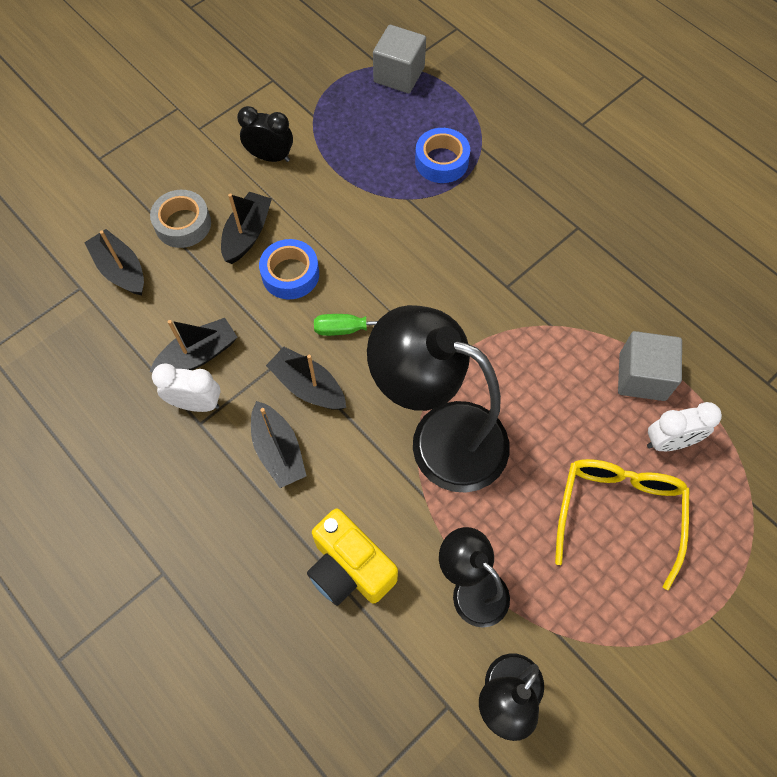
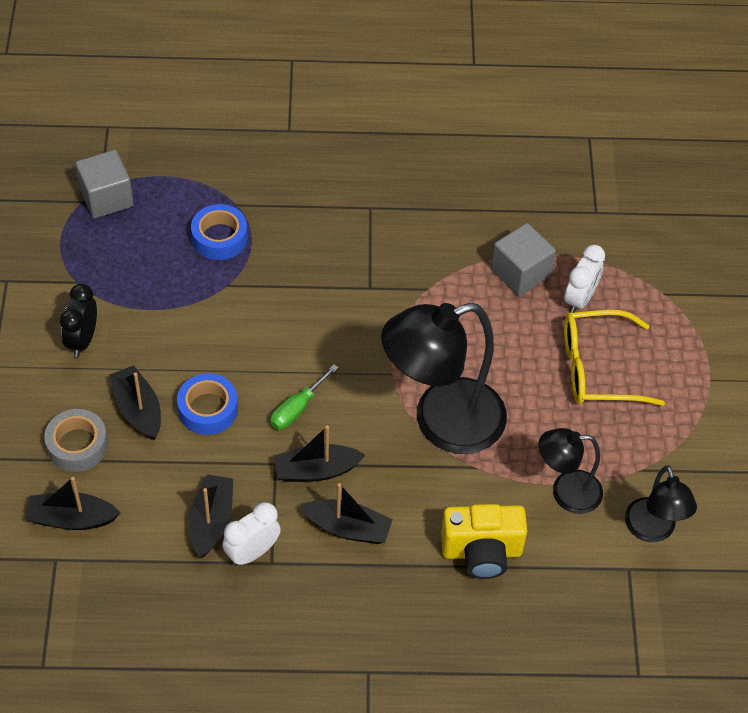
camera: 50 degrees left, 10 degrees down
(270, 157) = (82, 340): black clock -> black clock turned 45 degrees counterclockwise
(618, 513) = (598, 368): yellow glasses -> yellow glasses turned 60 degrees counterclockwise

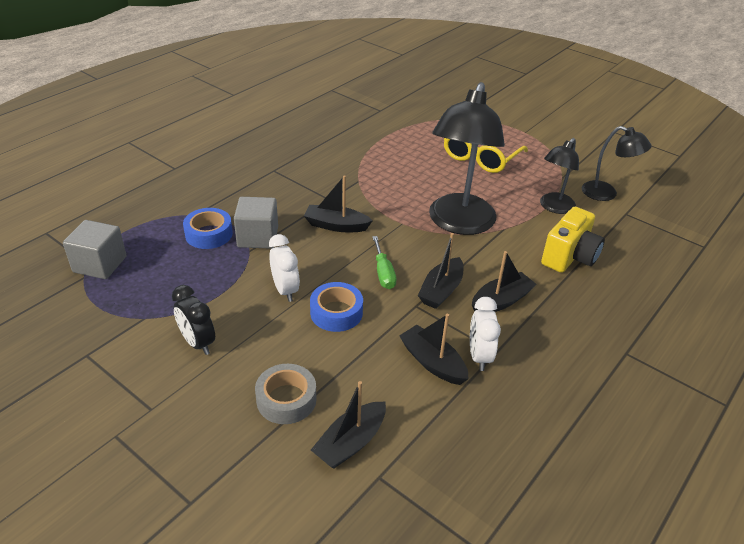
camera: 50 degrees left, 15 degrees down
(138, 409) = (295, 347): black boat -> black boat (336, 225)
(520, 273) = (388, 148): grey cube -> grey cube (258, 237)
(580, 299) = (429, 140): white clock -> white clock (285, 290)

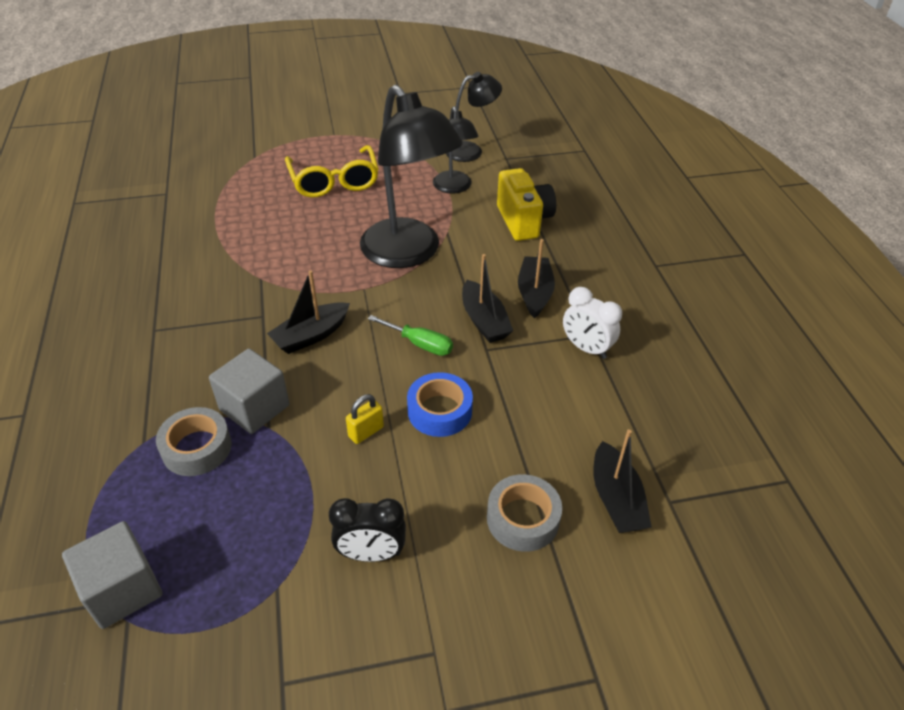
camera: 50 degrees left, 5 degrees up
(209, 234) = (197, 448): blue tape -> grey tape
(285, 290) = (366, 432): white clock -> yellow padlock
(432, 362) = (567, 383): black boat -> none

